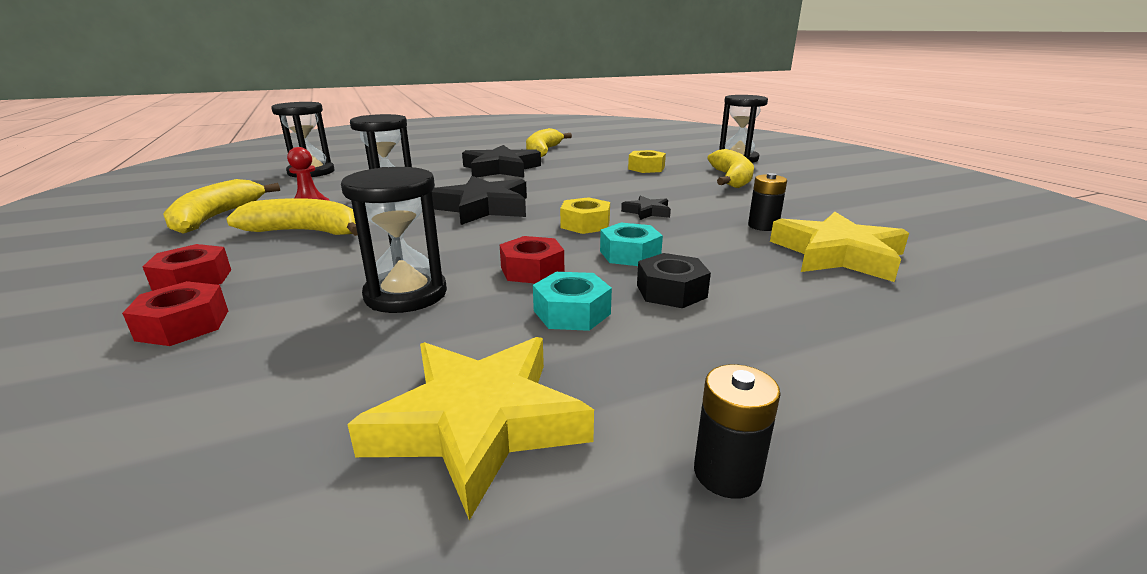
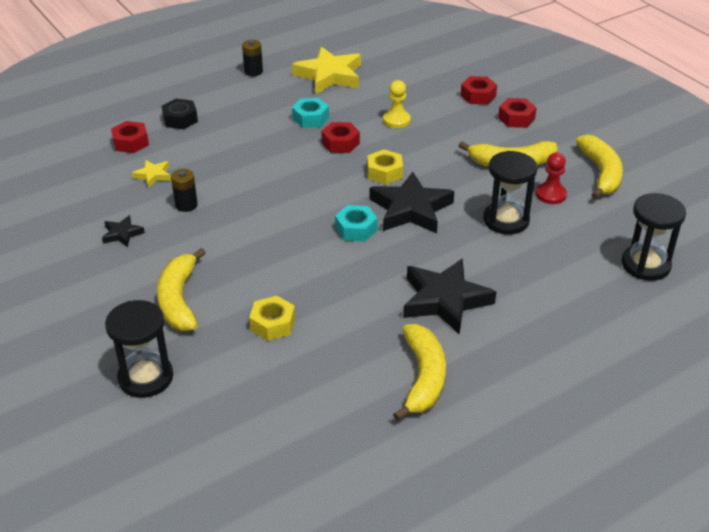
camera: 170 degrees right, 15 degrees up
(406, 294) = (396, 120): black hourglass -> yellow pawn
(585, 224) = (320, 193): yellow nut -> yellow nut (384, 172)
(630, 254) = (285, 163): turquoise nut -> turquoise nut (356, 229)
(647, 212) = (273, 217): black star -> black star (122, 234)
(671, 291) = (262, 135): black nut -> black nut (180, 119)
(837, 255) = (153, 175): yellow star -> yellow star, size x0.48
(930, 300) = (131, 142): none -> red nut

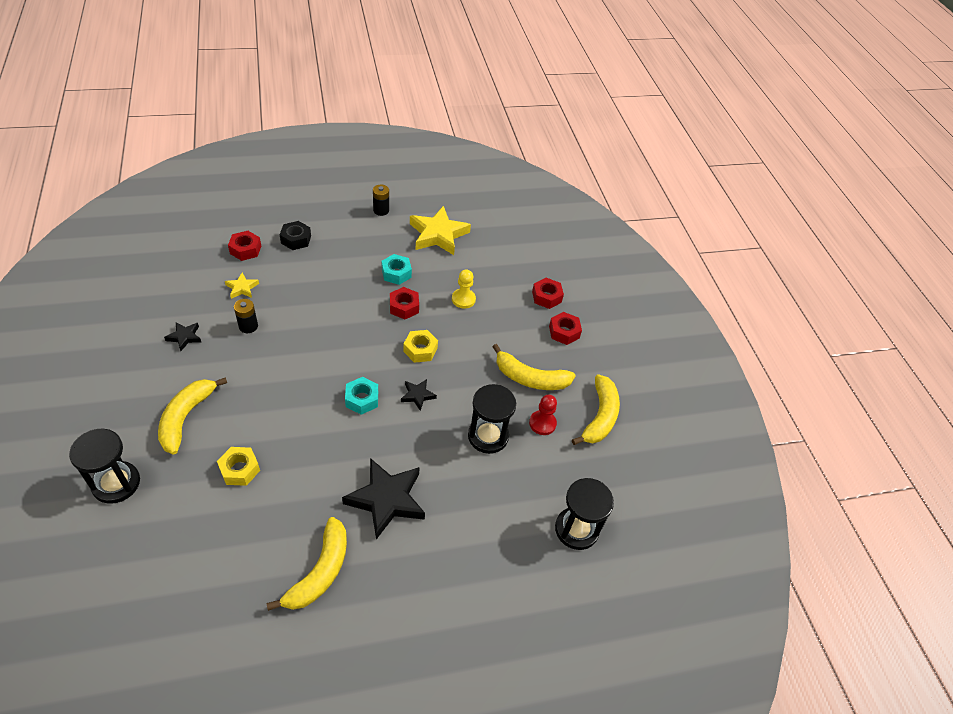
camera: 15 degrees right, 10 degrees up
(411, 209) = (417, 395): black star -> black star, size x0.48

